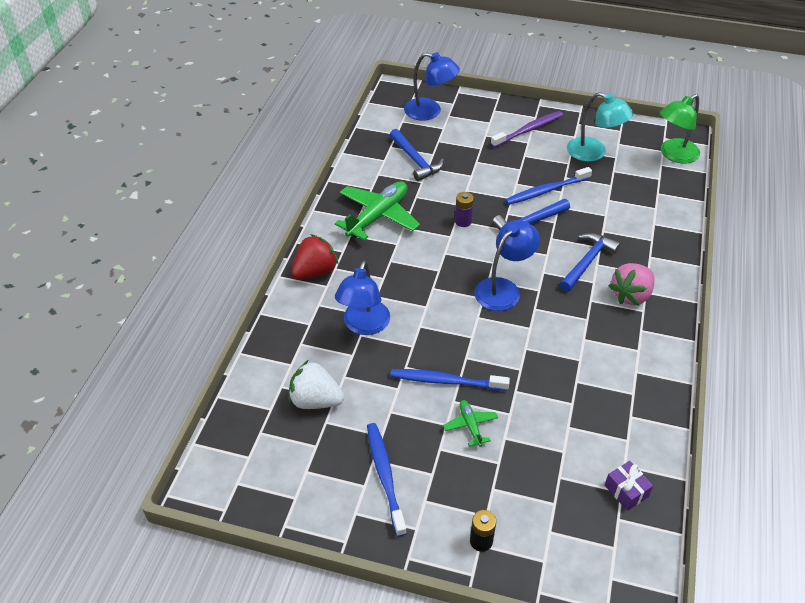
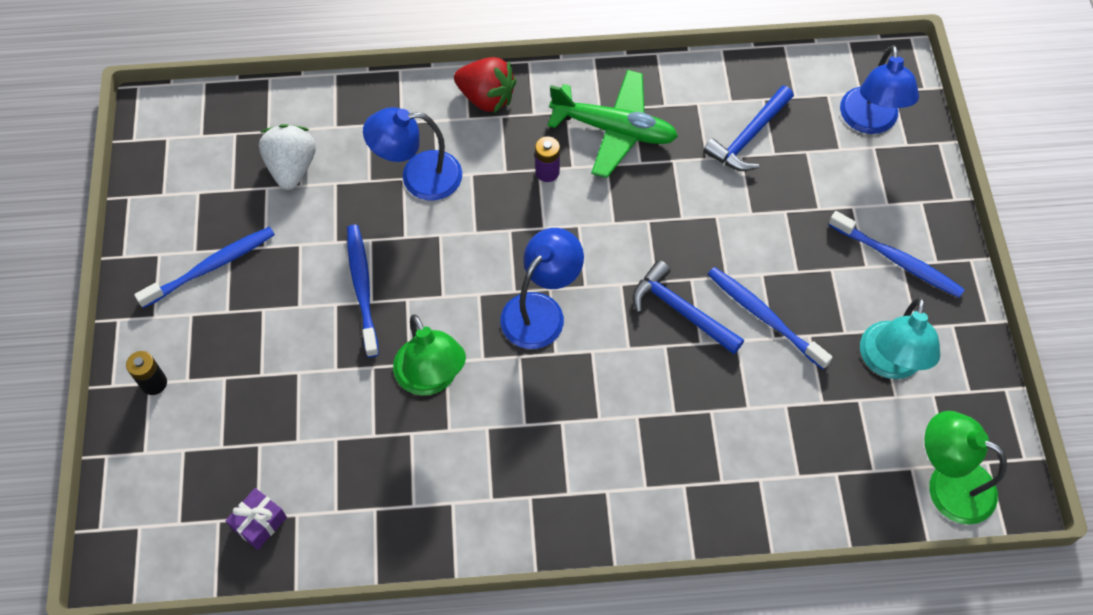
camera: 70 degrees right, 15 degrees up
(463, 221) = (649, 229): purple battery -> purple battery (547, 172)
(470, 425) = (304, 331): green plane -> none
(503, 288) = (541, 310): blue lamp -> blue lamp turned 75 degrees counterclockwise
(529, 130) = (898, 260): purple toothbrush -> blue toothbrush
(536, 359) = (431, 378): none -> green lamp
(587, 262) = (635, 402): blue hammer -> none
(631, 295) = (592, 472): pink strawberry -> none

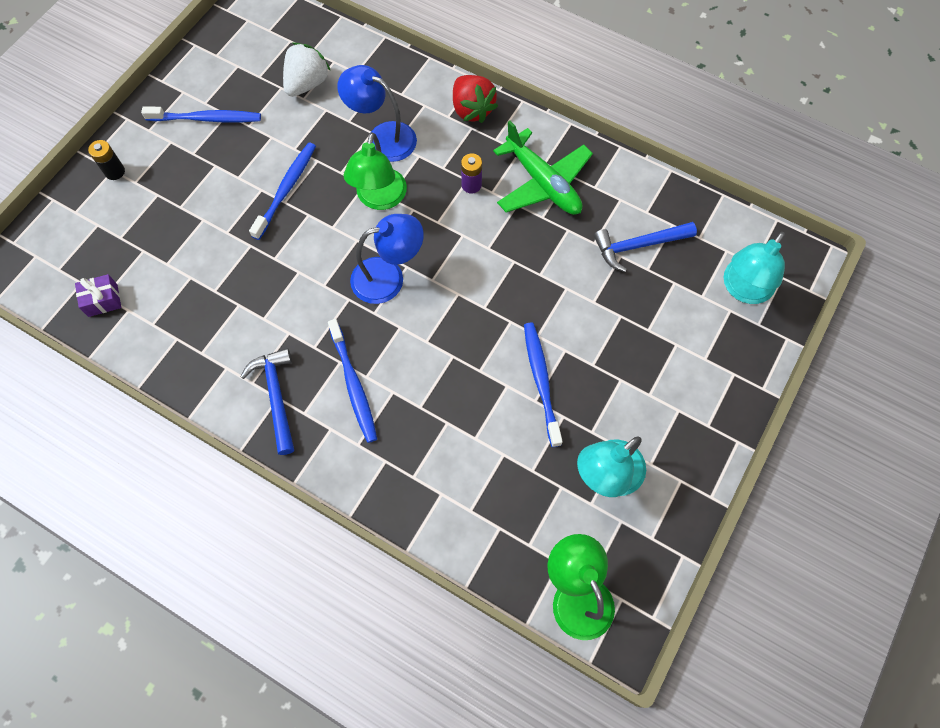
camera: 35 degrees right, 5 degrees up
(431, 378) = (280, 277): green lamp -> green lamp (379, 199)
(681, 311) = (484, 339): blue hammer -> blue hammer (276, 397)
(869, 121) = (743, 289): blue lamp -> turquoise lamp
(898, 260) = (678, 405): blue toothbrush -> blue toothbrush (354, 385)

